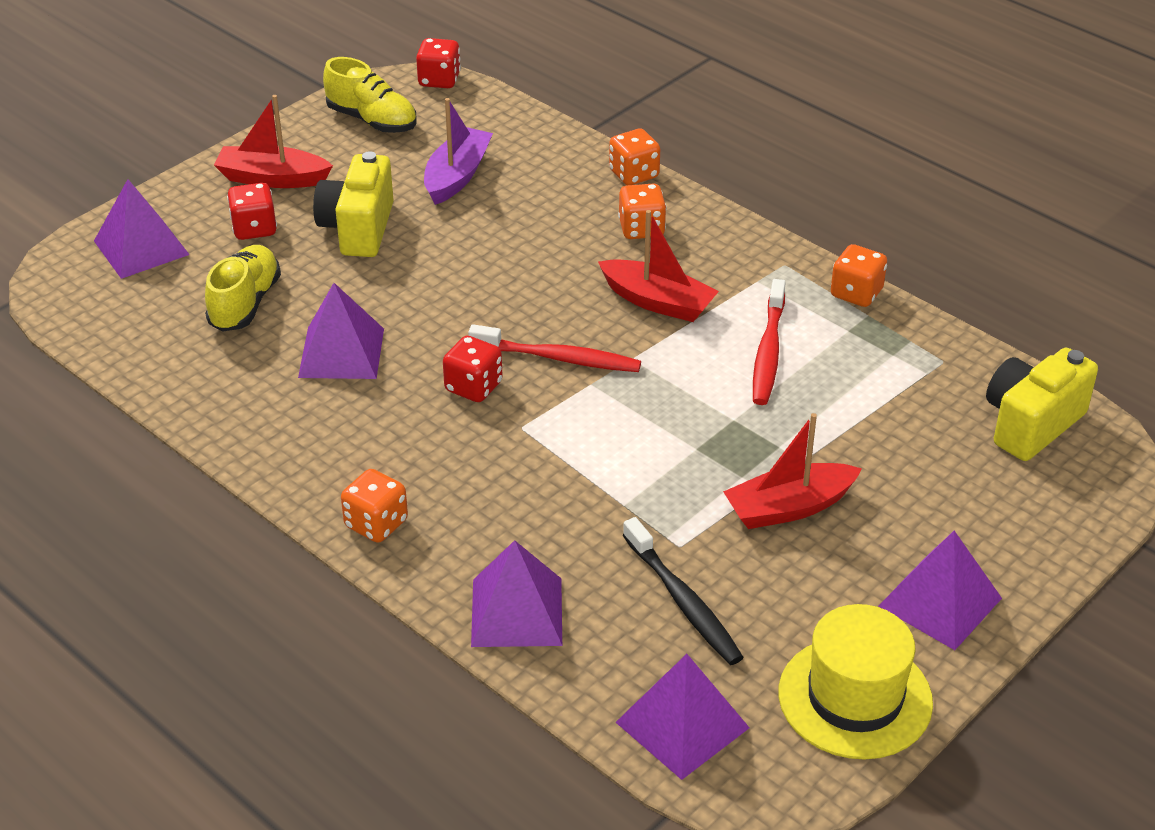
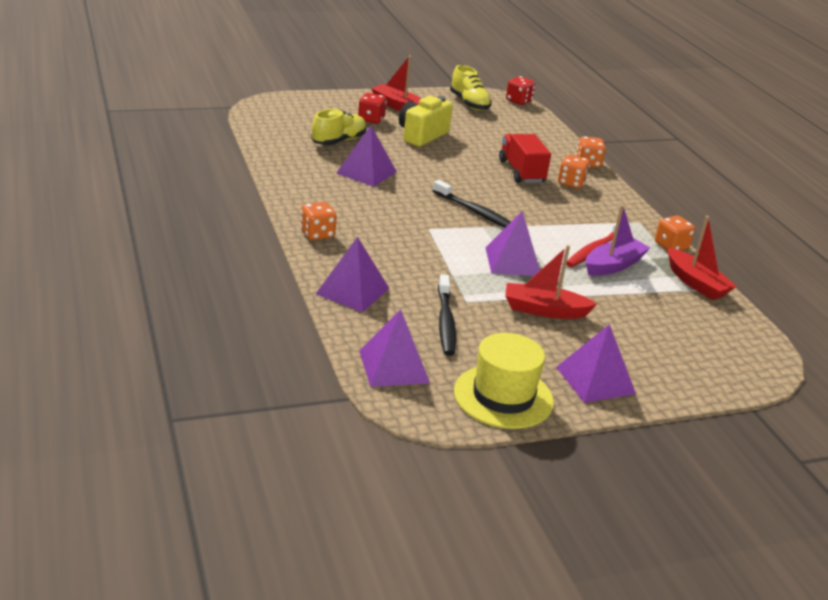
camera: 25 degrees right, 10 degrees down
(141, 247) = (311, 108): purple pyramid -> purple pyramid (513, 261)
(457, 176) = (492, 134): purple boat -> purple boat (613, 265)
(473, 387) = (419, 206): red dice -> none
(558, 239) = (521, 172): none -> red truck
(558, 358) = (475, 212): red toothbrush -> black toothbrush
(657, 302) = (552, 211): red boat -> red boat (695, 283)
(1031, 424) = (728, 333): yellow camera -> none

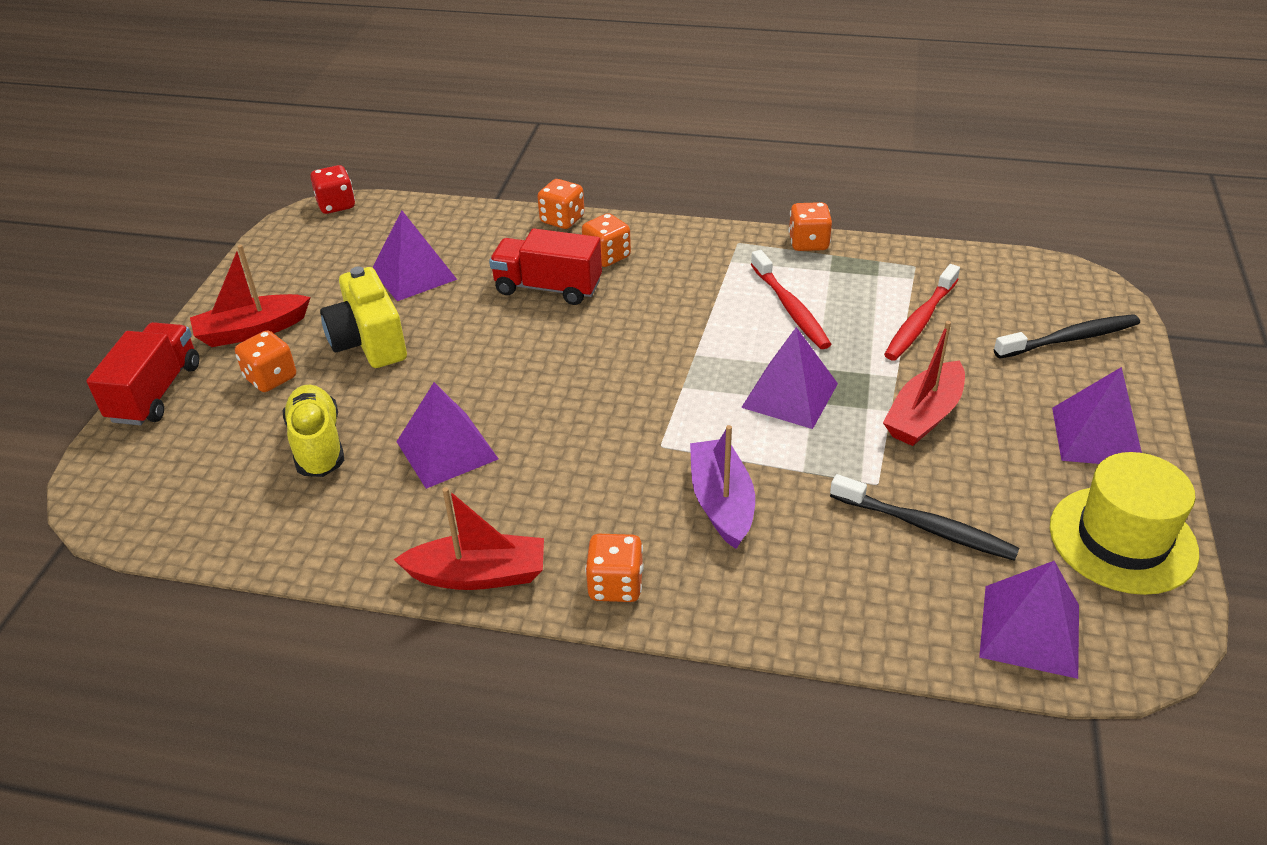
camera: 55 degrees left, 10 degrees up
(334, 97) = (156, 393): none -> red truck
(352, 291) = (808, 603): purple pyramid -> purple pyramid (413, 274)
(371, 119) = (271, 378): red dice -> orange dice
(469, 103) = (304, 254): yellow shoe -> none
(475, 212) = (637, 377): black toothbrush -> black toothbrush (1069, 339)
(613, 265) = (835, 309): purple boat -> purple boat (721, 503)
(639, 298) = (920, 321): none -> red toothbrush
(695, 283) = (900, 261): red boat -> red boat (478, 575)

